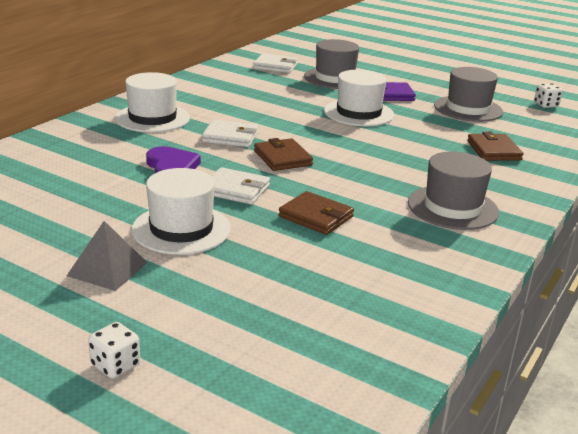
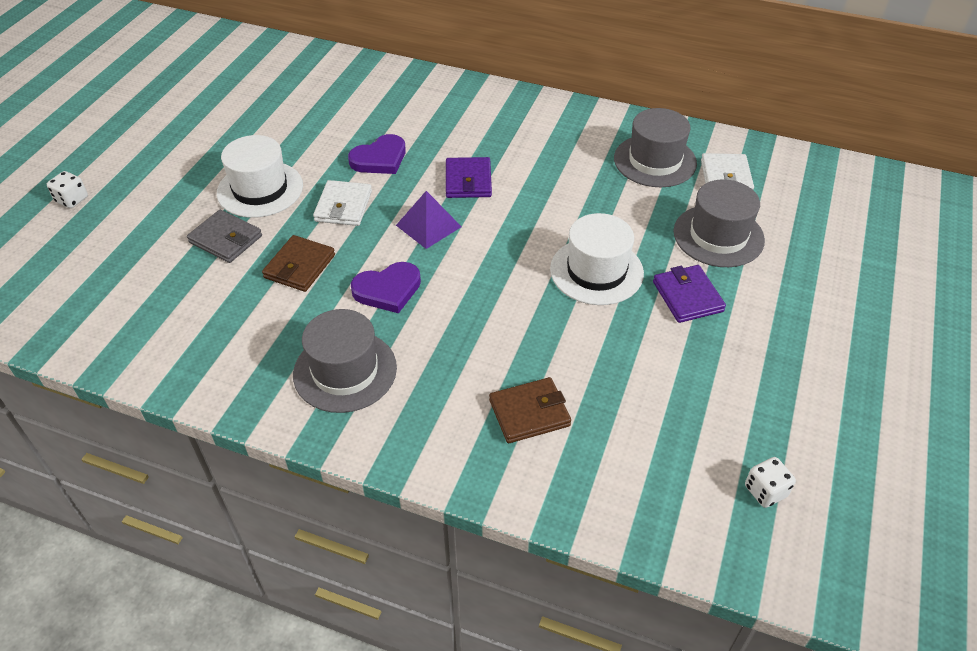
camera: 80 degrees right, 20 degrees up
(107, 269) = (192, 167): grey pyramid -> none
(152, 118) = (493, 122): white hat -> none
(230, 137) = (468, 181): white wallet -> purple wallet
(258, 253) = (225, 239): none -> grey wallet
(283, 158) = (428, 226): brown wallet -> purple pyramid
(359, 182) = (388, 290): none -> purple heart
(468, 109) = (682, 385): grey hat -> grey hat (655, 161)

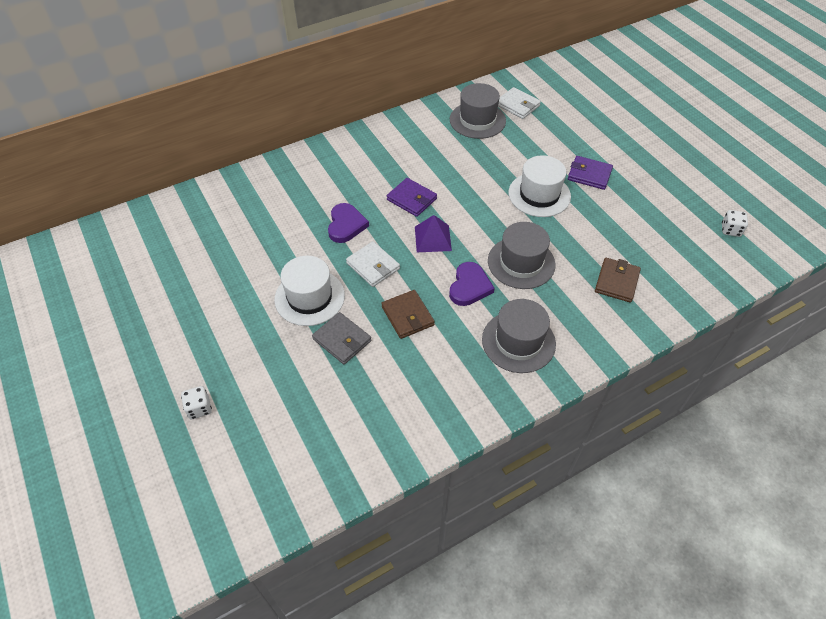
camera: 50 degrees left, 5 degrees up
(225, 239) = (342, 340): grey wallet -> grey wallet turned 60 degrees clockwise
(718, 236) = (557, 136): grey hat -> grey hat (521, 262)

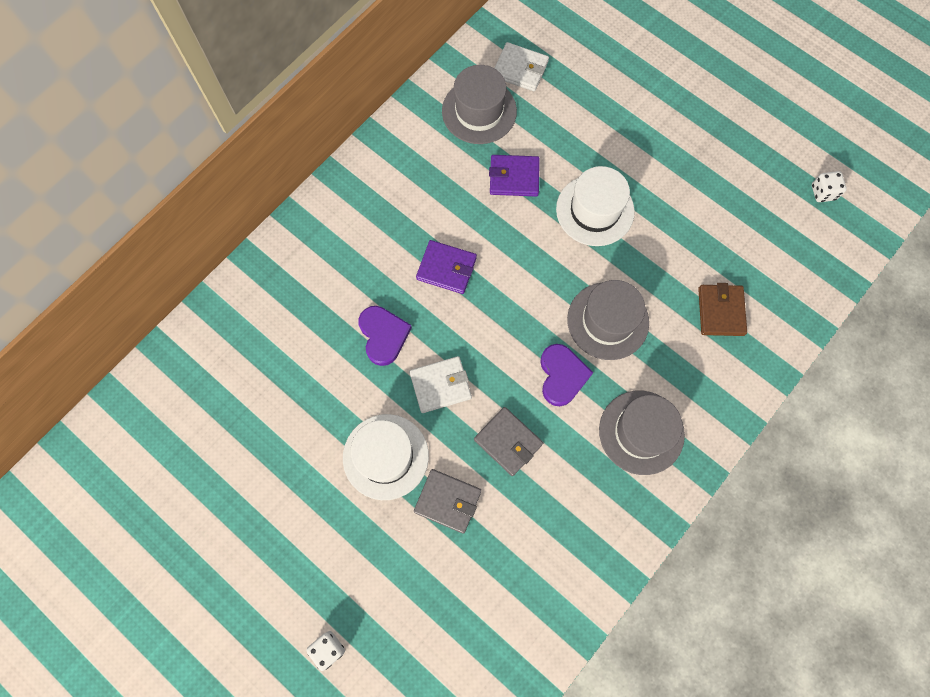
camera: 20 degrees left, 20 degrees up
(373, 266) = (440, 385): white wallet -> white wallet turned 45 degrees counterclockwise
(407, 316) = (508, 442): brown wallet -> grey wallet
(433, 238) = (494, 320): purple pyramid -> none
(589, 175) = (643, 159): purple wallet -> purple wallet (514, 177)

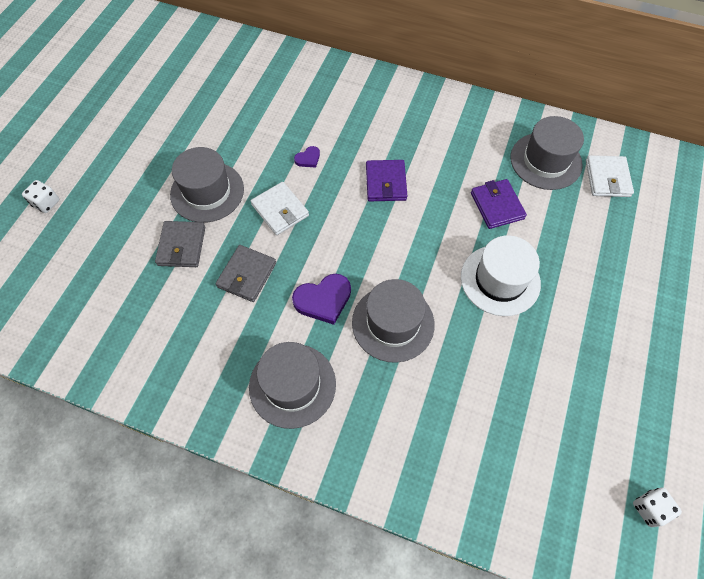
camera: 70 degrees right, 10 degrees down
(383, 335) = (308, 158): purple heart -> purple heart, size x0.53
(385, 456) = (207, 192): white hat -> grey hat
(721, 311) = (450, 428): brown wallet -> none

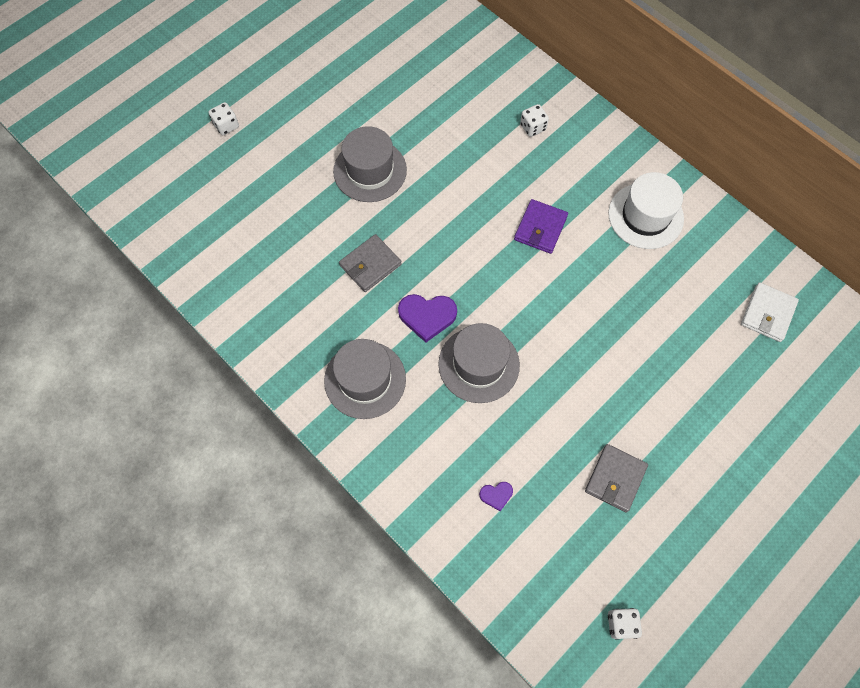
camera: 25 degrees right, 5 degrees up
(181, 246) = (325, 214): grey wallet -> grey wallet (615, 478)
(280, 210) = (427, 215): white wallet -> none
(308, 158) = (478, 174): purple heart -> purple heart (496, 495)
(336, 104) = (532, 127): none -> white dice
(497, 205) = (637, 295): purple wallet -> none
(500, 280) = (600, 368): white hat -> white hat (645, 216)
(545, 161) = (713, 270): grey hat -> none

